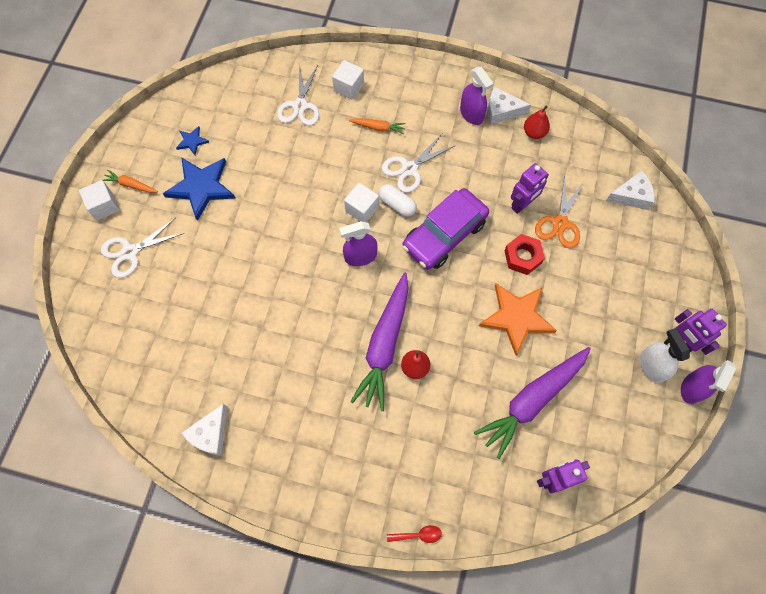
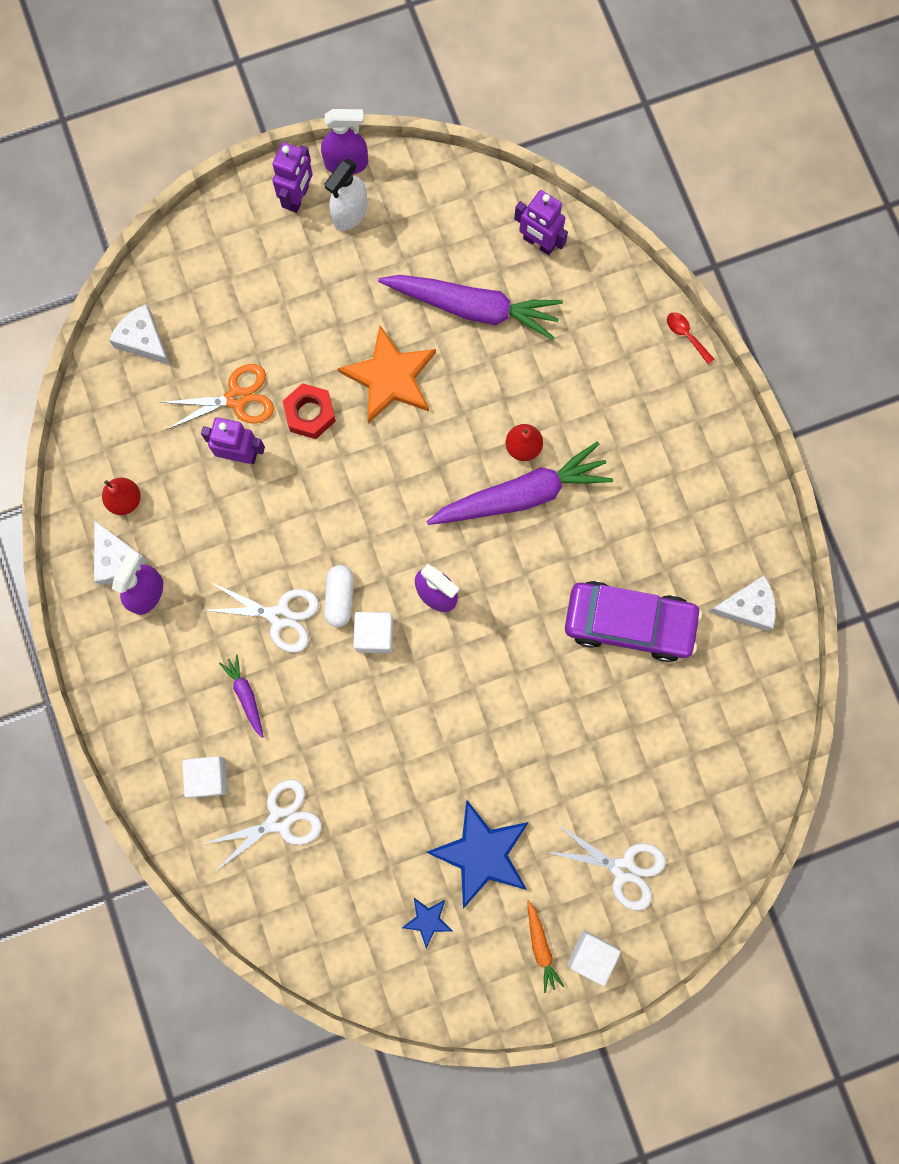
camera: 125 degrees left, 10 degrees up
(378, 127) = (246, 695): orange carrot -> purple carrot
(444, 235) = (342, 517): purple car -> purple car (629, 623)

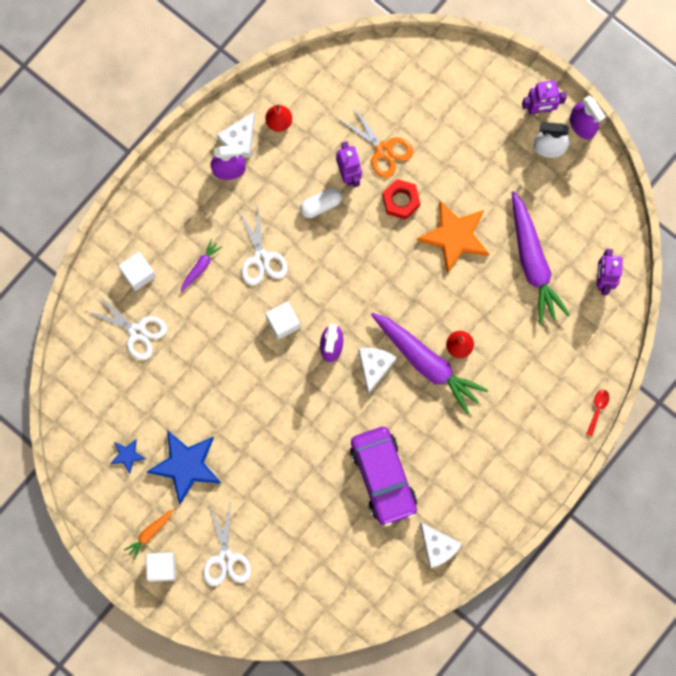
camera: 60 degrees right, 0 degrees up
(143, 340) = (387, 70): white cheese -> white cheese (374, 366)
(340, 598) = (294, 288): white capsule -> white capsule (320, 205)

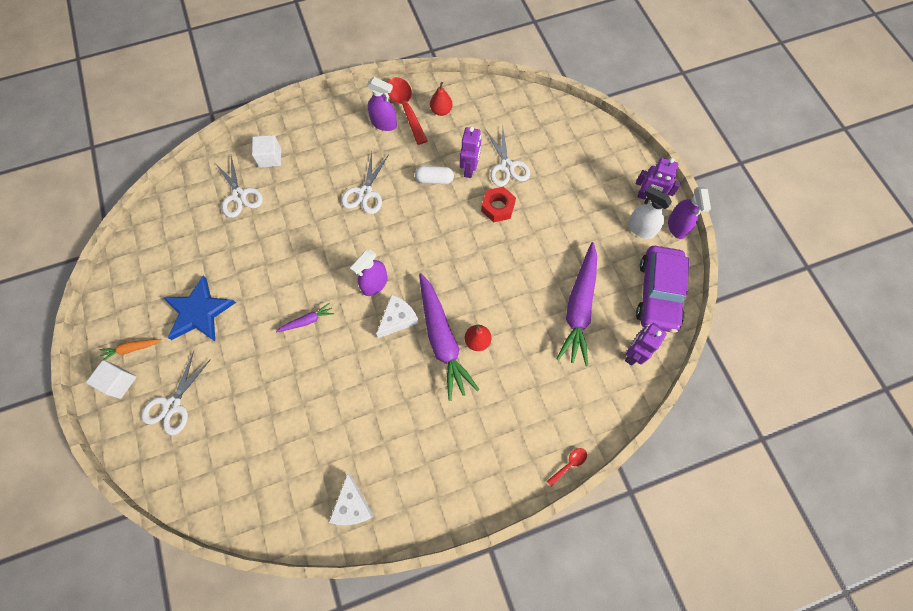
camera: 30 degrees right, 10 degrees down
(127, 455) = (163, 279): blue star -> none
(200, 266) = (317, 176): purple carrot -> purple carrot (307, 321)
(239, 139) = (405, 108): white cheese -> red spoon
(283, 322) = (349, 246): white cube -> none
(383, 477) = (346, 414): purple car -> purple car (658, 293)
(384, 150) = (507, 166): orange scissors -> white scissors
(454, 236) = (525, 254): orange star -> none

